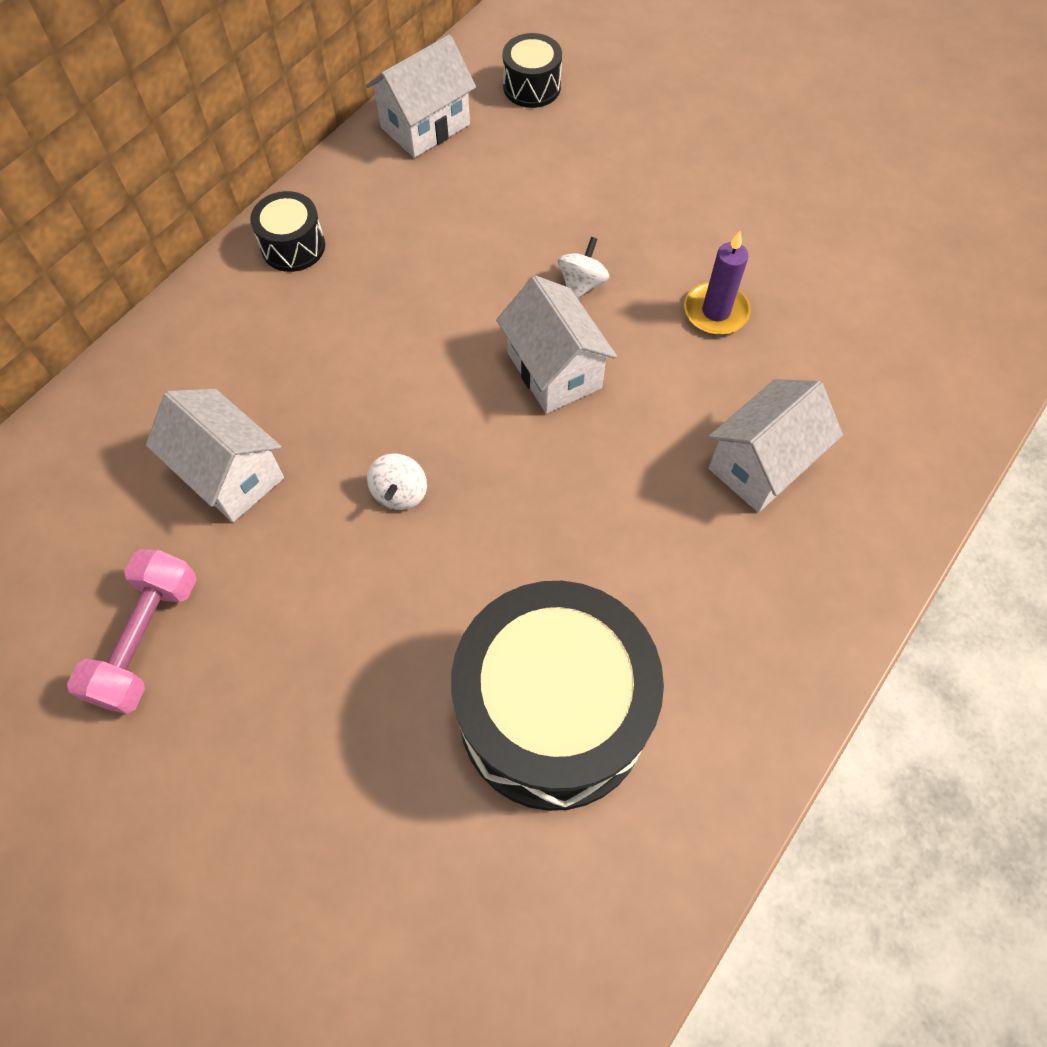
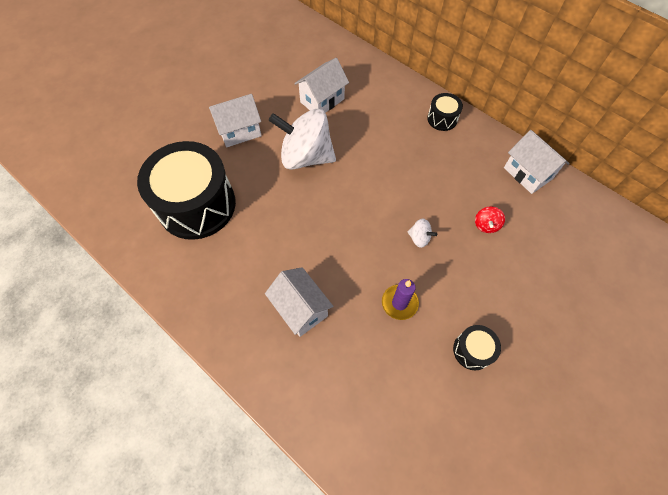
camera: 95 degrees right, 0 degrees up
(146, 640) = (256, 79): pink dumbbell -> none
(400, 492) = (306, 156): white spinning top -> white spinning top, size x2.48
(532, 87) = (566, 226): black drum -> black drum (472, 350)
(541, 188) = (486, 225): none -> red spinning top
(554, 370) = (365, 220): white house -> white house (239, 131)

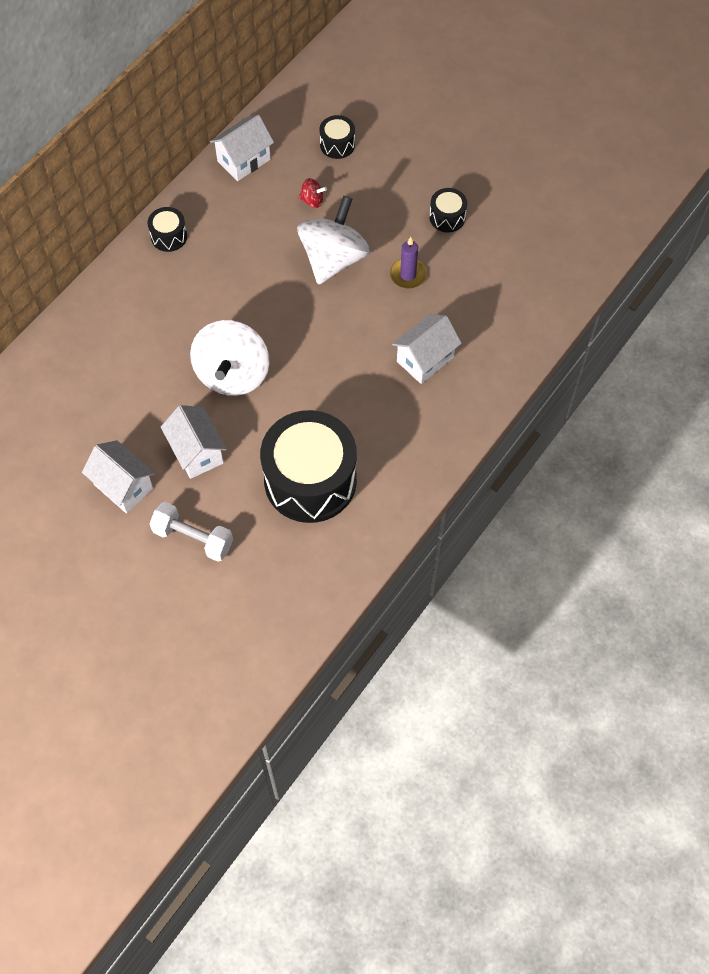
camera: 95 degrees left, 0 degrees up
(169, 127) = (193, 538): none -> white dumbbell
(322, 100) = (142, 364): white house -> white house (123, 486)
(419, 238) = (333, 259): white spinning top -> white spinning top, size x2.48
(557, 251) = (337, 144): none -> black drum

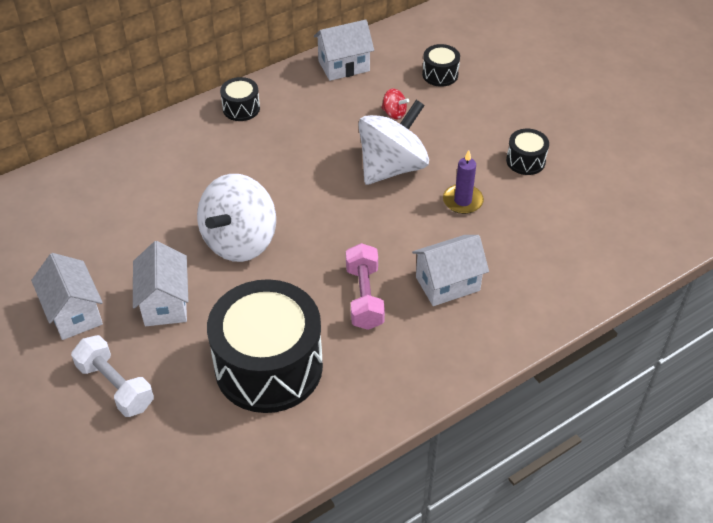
camera: 20 degrees right, 15 degrees down
(361, 393) = (364, 297): none -> pink dumbbell

